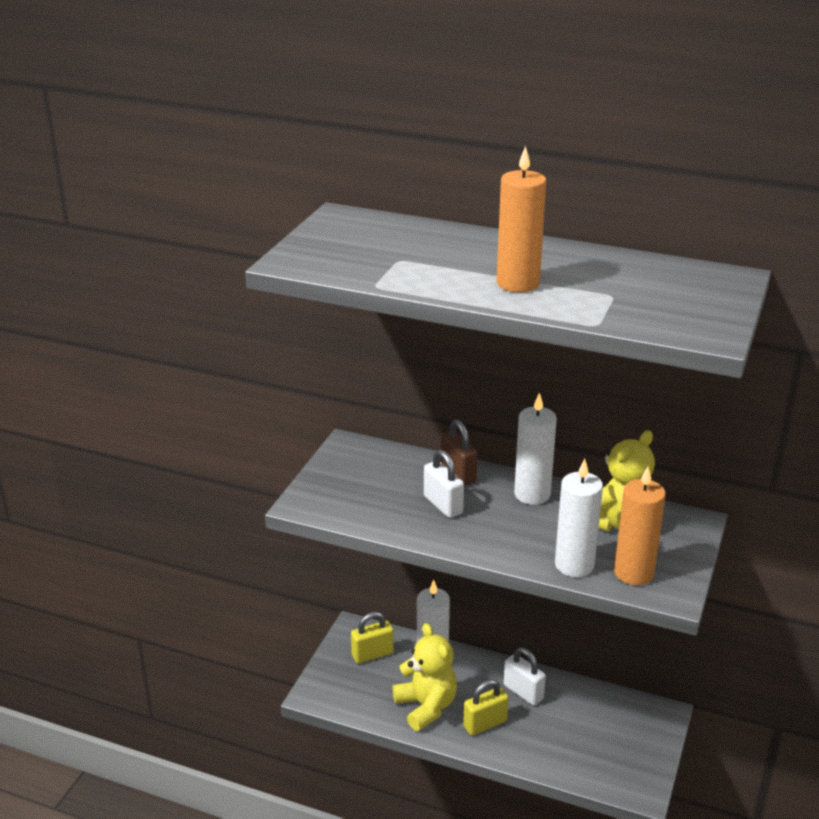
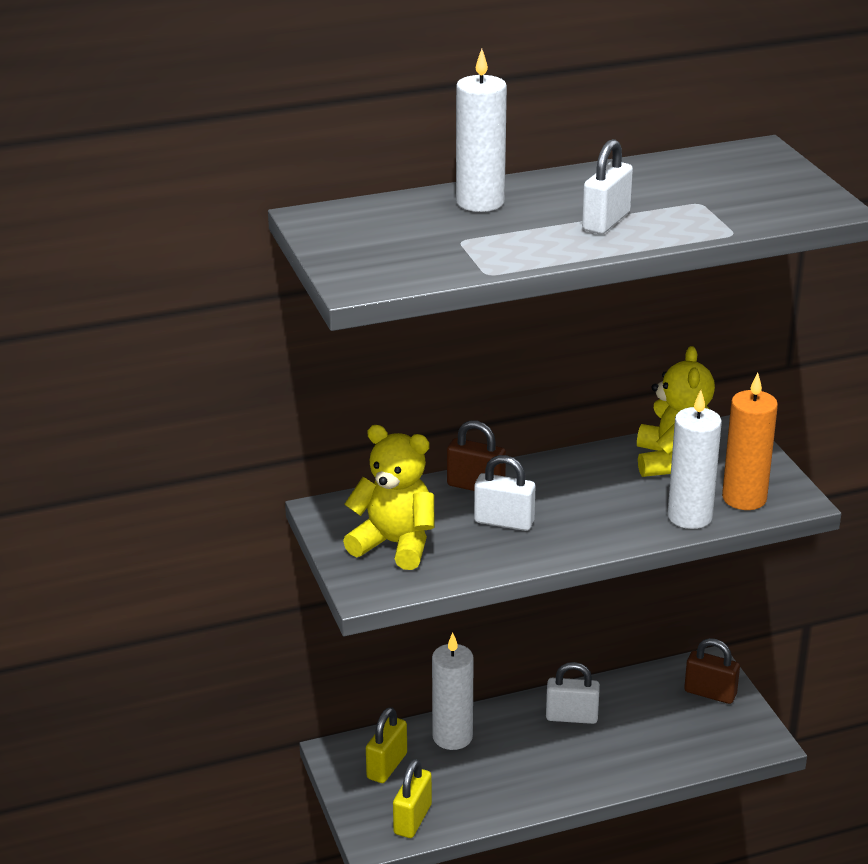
camera: 40 degrees left, 0 degrees up
(426, 706) = (499, 783): yellow teddy bear -> yellow teddy bear (395, 544)
(485, 724) = (571, 766): yellow padlock -> yellow padlock (412, 819)
(517, 283) = (606, 222): orange candle -> white padlock
(532, 494) = (569, 473): white candle -> white candle (480, 202)
(640, 733) = (710, 693): none -> brown padlock

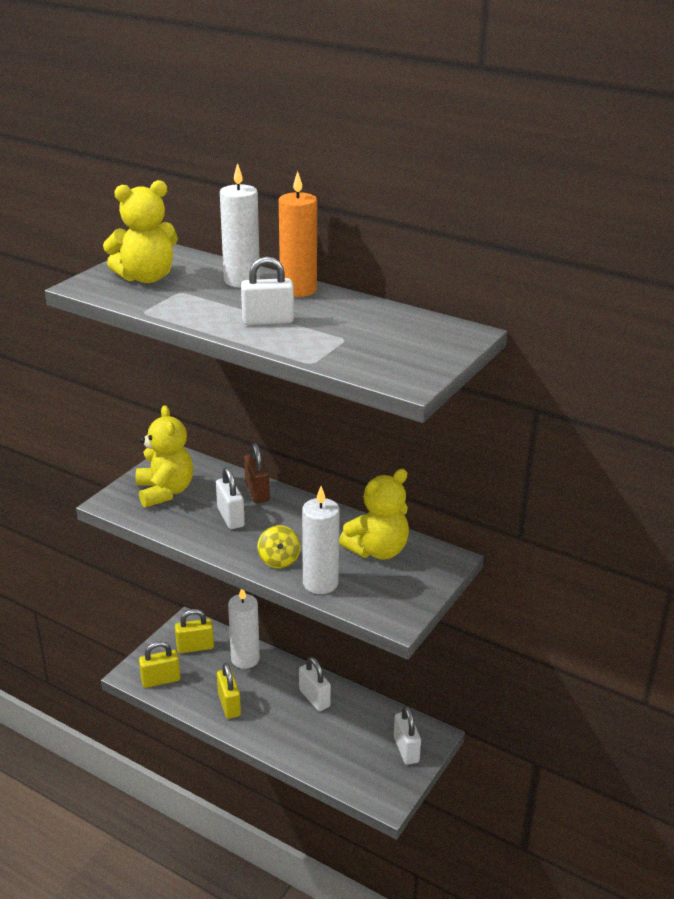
camera: 50 degrees right, 0 degrees up
(391, 245) = (146, 278): none -> yellow teddy bear
(514, 784) = (229, 705): none -> yellow padlock
(621, 524) = (279, 560): none -> yellow spinning top
(710, 693) = (406, 749): brown padlock -> white padlock
(744, 498) = (370, 596): orange candle -> orange candle (298, 290)

